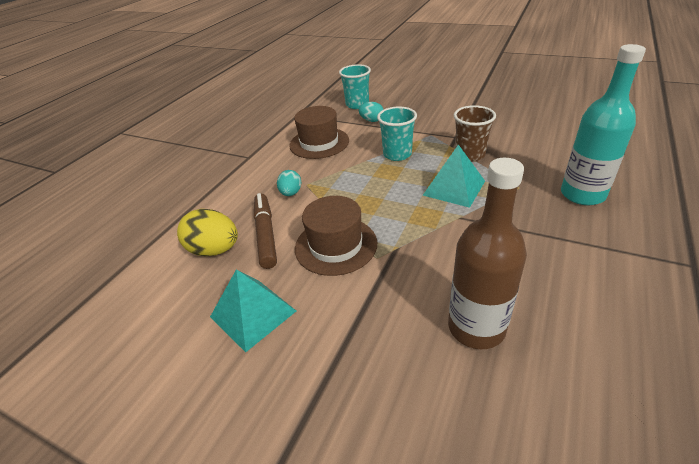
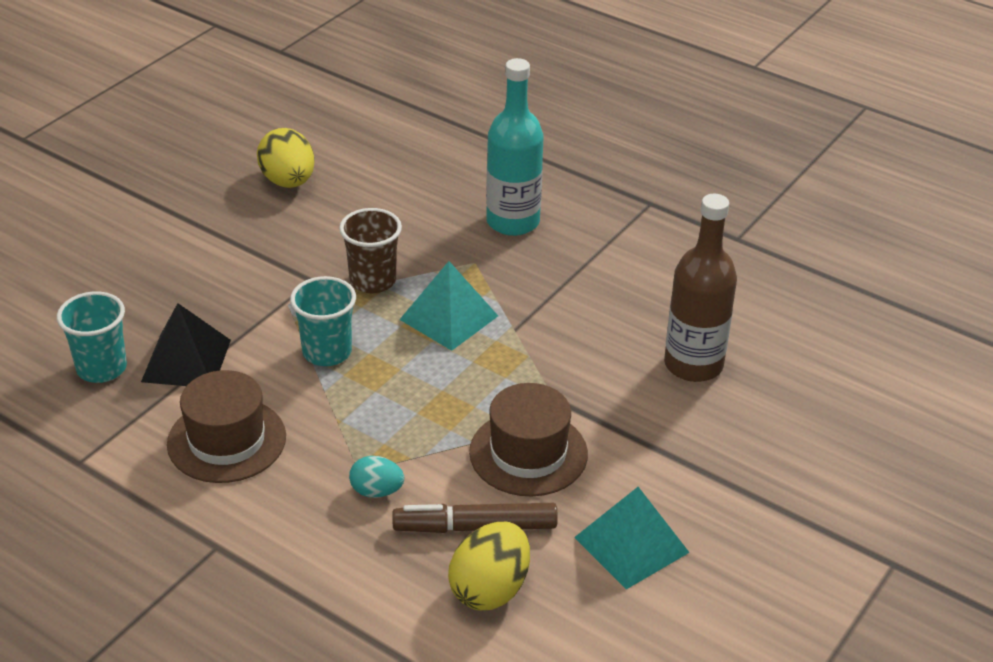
camera: 85 degrees left, 0 degrees up
(371, 120) = (186, 360): turquoise egg -> black pyramid
(537, 111) = (288, 182): none -> yellow egg

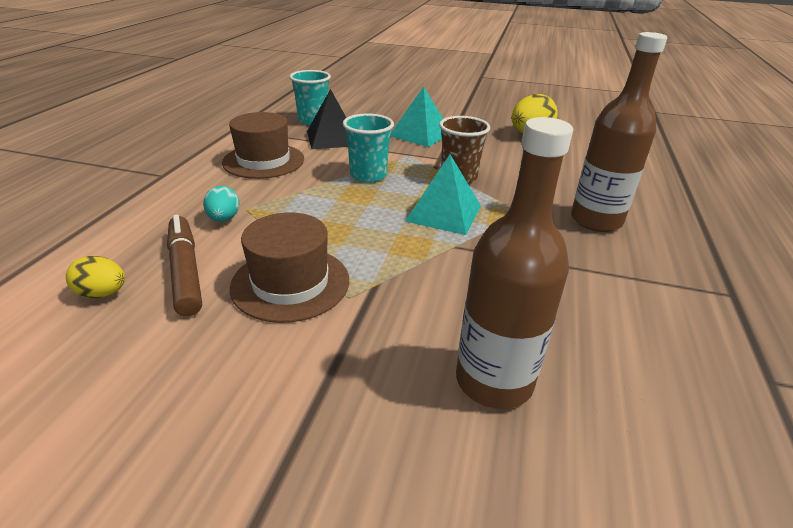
camera: 70 degrees right, 5 degrees down
(490, 589) = (102, 293): yellow egg -> yellow egg, size x0.60
(513, 222) = (596, 220): turquoise bottle -> brown bottle
(631, 544) = (162, 381): turquoise pyramid -> turquoise pyramid (420, 134)

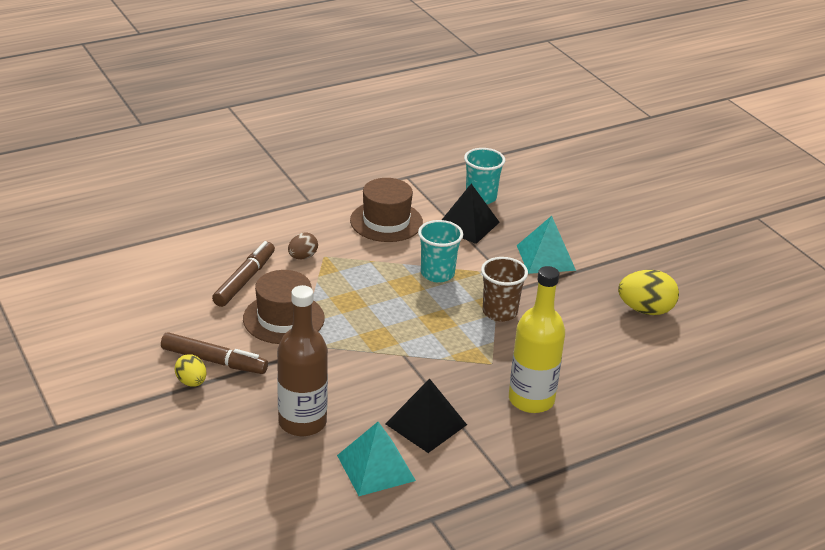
camera: 45 degrees right, 0 degrees up
(102, 293) = (197, 270): yellow egg -> yellow egg (191, 382)
(224, 219) = (302, 257): turquoise egg -> brown egg
(275, 387) = (214, 361): none -> brown marker
(443, 213) = (436, 331): turquoise pyramid -> turquoise pyramid (375, 467)
(583, 291) = (426, 424): none -> black pyramid
(596, 220) = (531, 400): brown bottle -> yellow bottle

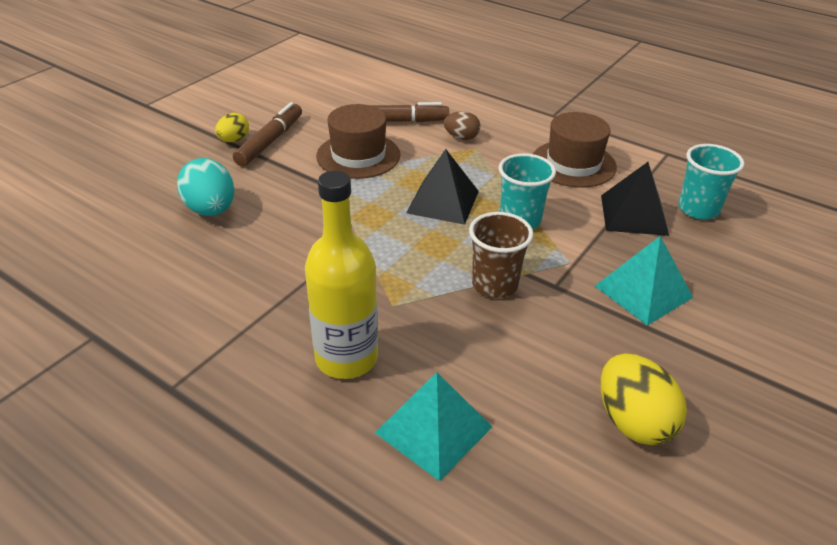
camera: 65 degrees right, 5 degrees up
(214, 361) = (270, 141): brown marker -> brown marker turned 150 degrees counterclockwise
(302, 422) = (211, 210): brown bottle -> turquoise egg
(375, 467) = (162, 273): turquoise pyramid -> turquoise pyramid (433, 429)
(426, 424) = (251, 287): black pyramid -> black pyramid (443, 202)

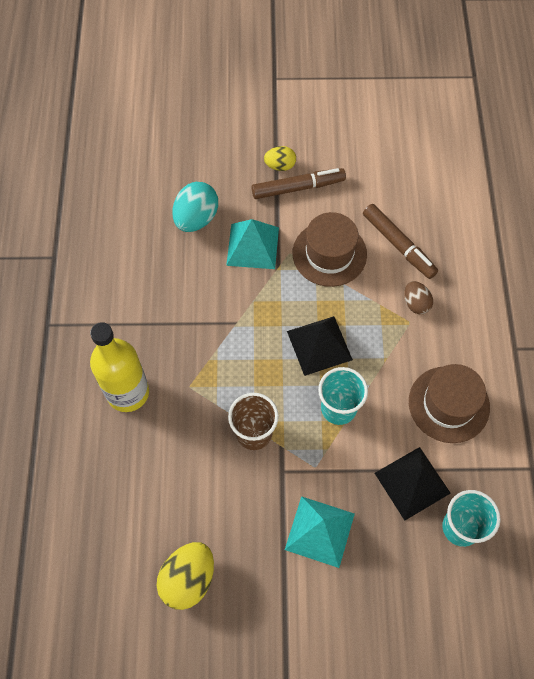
camera: 55 degrees right, 25 degrees up
(433, 429) = (108, 473): turquoise pyramid -> turquoise pyramid (253, 246)

